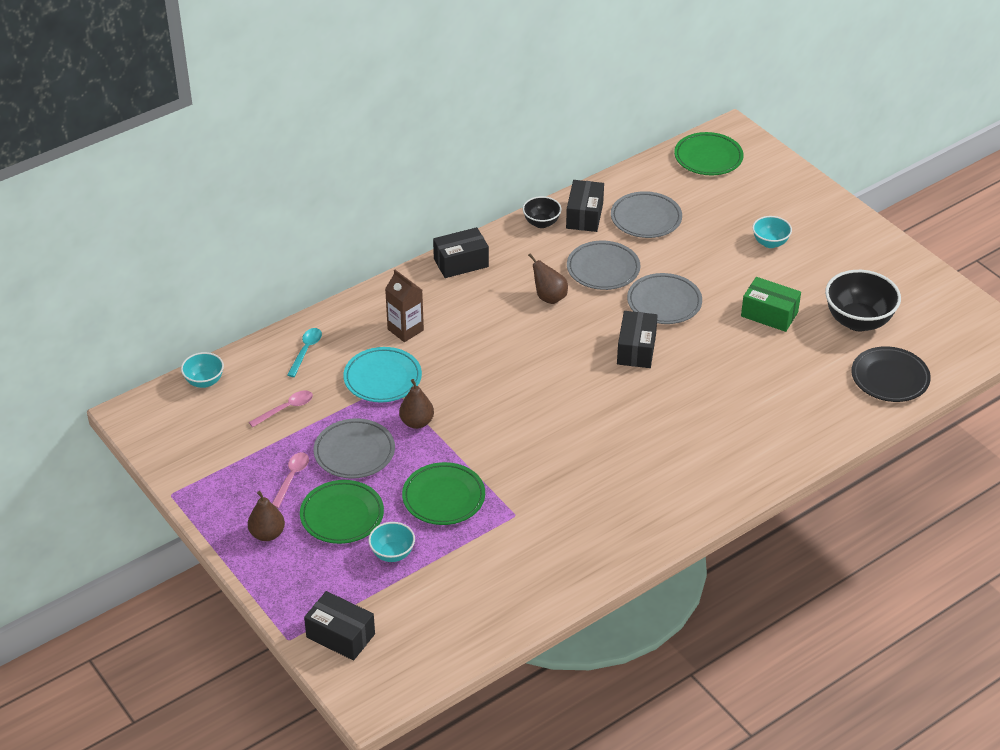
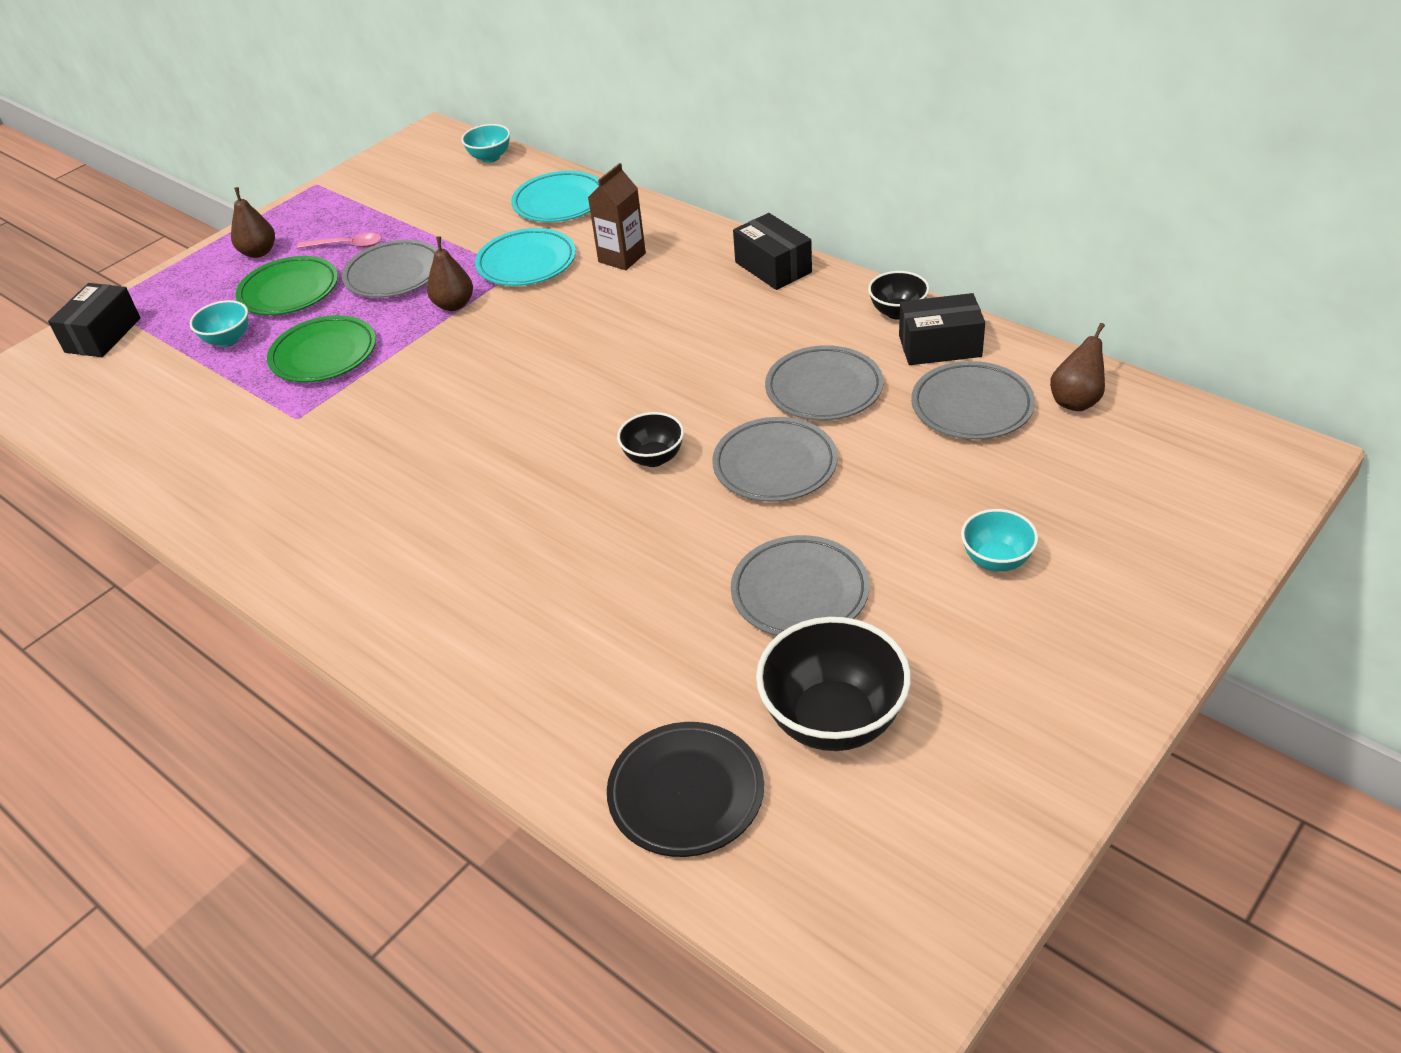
camera: 80 degrees right, 0 degrees up
(286, 409) = (458, 214): pink spoon -> none
(306, 351) = (560, 202): turquoise spoon -> turquoise plate
(549, 297) = (735, 354): brown pear -> brown pear (1076, 401)
(636, 349) = (654, 458): black box -> black bowl
(708, 158) = (1186, 442): green plate -> none
(769, 314) = (800, 592): green box -> grey plate

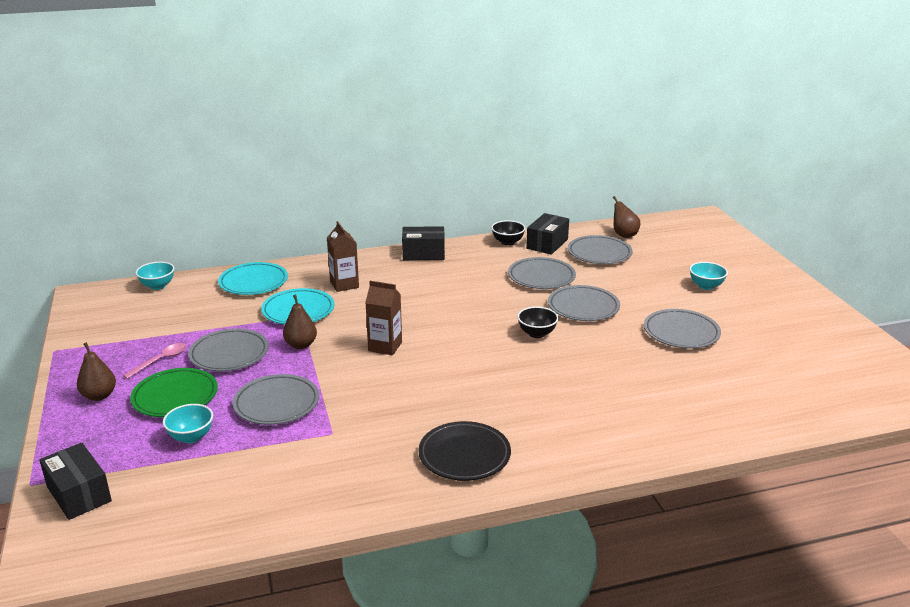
camera: 60 degrees left, 15 degrees down
(324, 355) = (277, 404): green plate -> grey plate
(504, 360) = (385, 346): none -> brown carton
(686, 793) = (789, 404): black plate -> black plate (464, 455)
(833, 720) = (771, 354): black bowl -> none

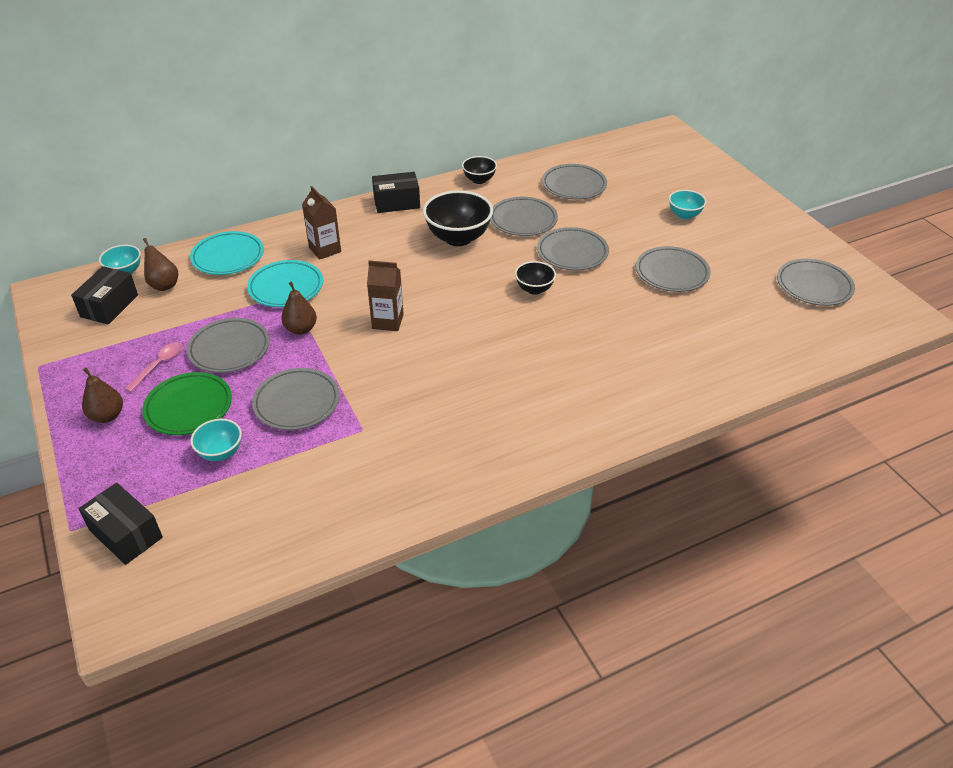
camera: 10 degrees left, 15 degrees up
(464, 455) = (498, 438): black plate -> none
(474, 286) = (458, 238): none -> black bowl
(547, 244) = (519, 178): black box -> black box (109, 306)
(624, 235) = (593, 160): brown pear -> brown pear (164, 285)
(831, 357) = (814, 286): none -> grey plate

